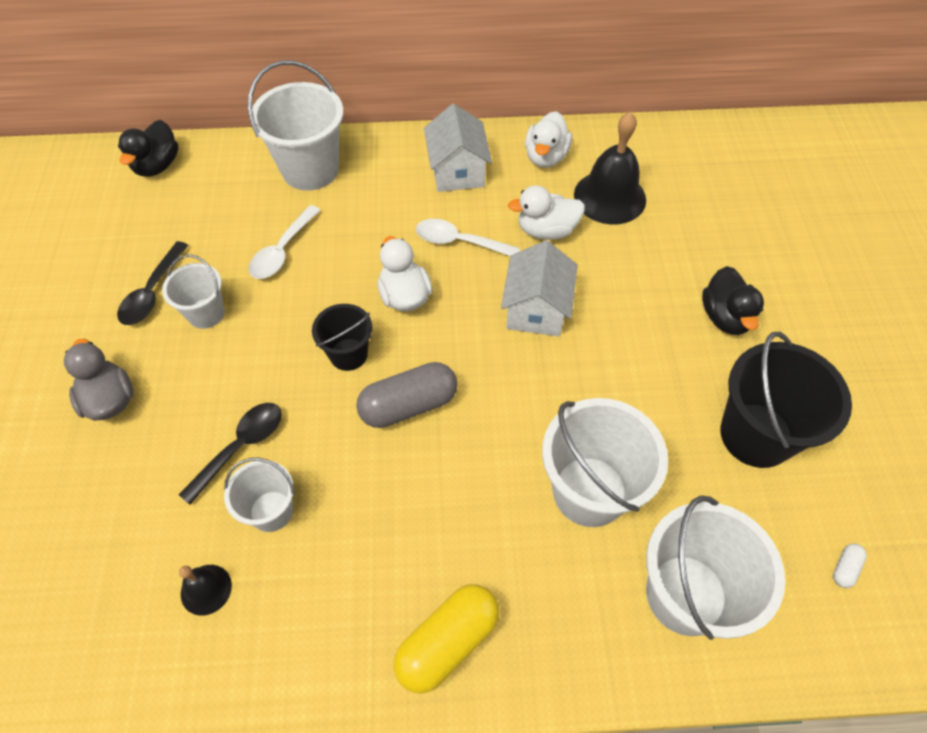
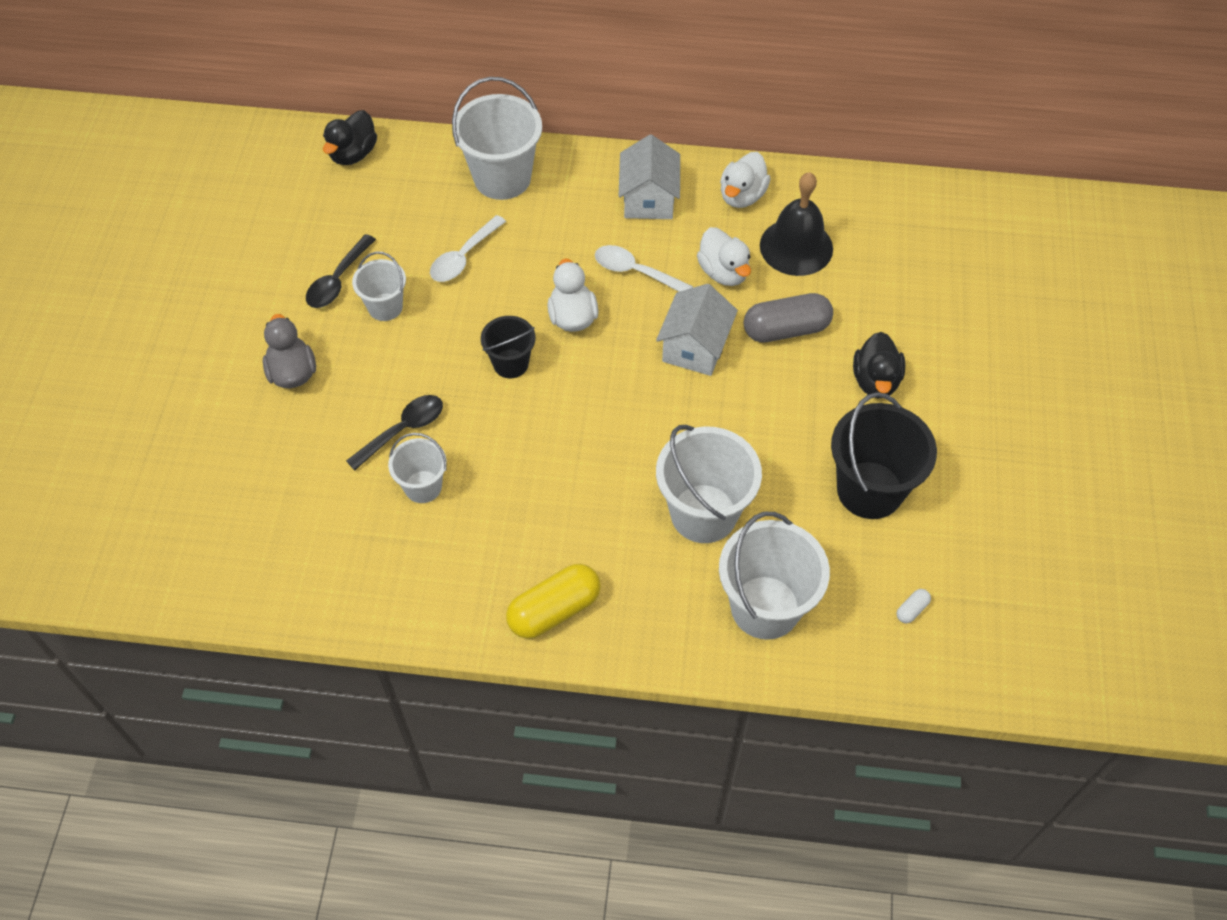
camera: 10 degrees right, 0 degrees up
(206, 589) = (361, 539): black bell -> none
(408, 405) = (557, 416): grey capsule -> grey capsule (786, 329)
(546, 230) = (723, 272): white duck -> white duck turned 120 degrees counterclockwise

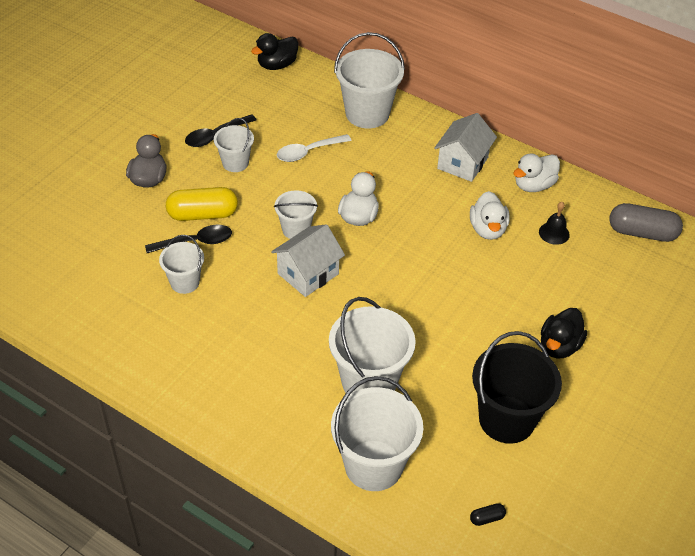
camera: 25 degrees right, 10 degrees down
(511, 363) = (296, 229): black bucket -> white bucket
(554, 610) = (220, 399): yellow capsule -> yellow capsule (203, 215)
(635, 272) = (422, 205): white spoon -> none
(695, 347) = (434, 270): white house -> white house (308, 274)
(786, 329) = (511, 284): grey capsule -> grey capsule (642, 233)
(796, 247) = (554, 233): black bell -> black bell, size x0.51
(912, 610) = (487, 518): white capsule -> black capsule

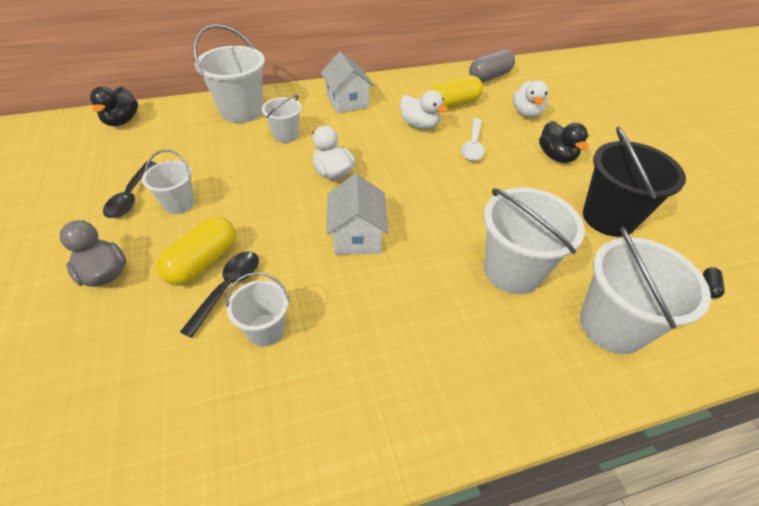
camera: 50 degrees left, 0 degrees up
(296, 229) = (301, 213): white bucket -> white bucket (286, 135)
(308, 152) = (232, 158): white spoon -> white spoon (473, 146)
(533, 185) = (404, 88): white duck -> white duck (526, 113)
(554, 233) = (454, 104): black bell -> yellow capsule

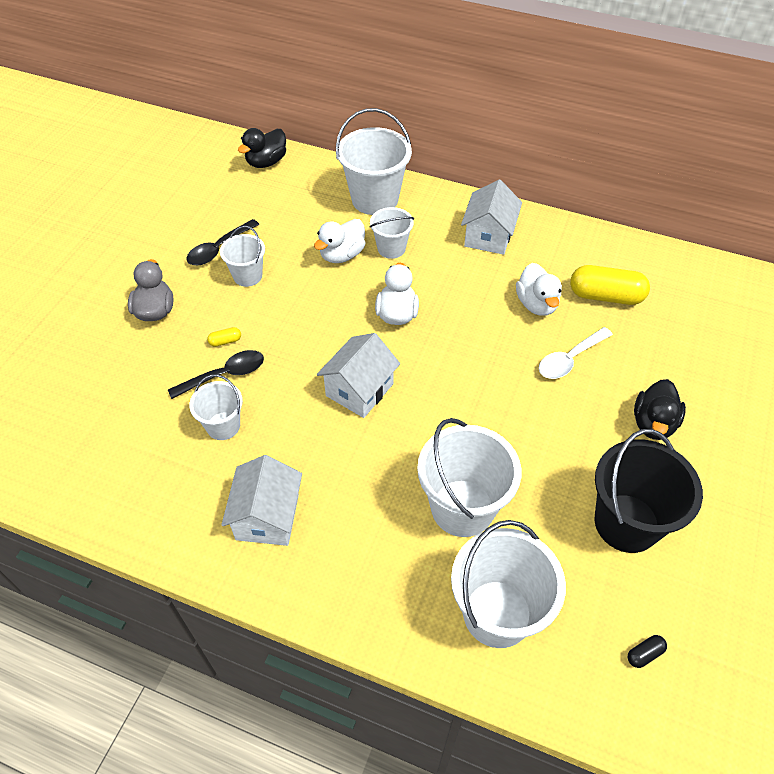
camera: 40 degrees right, 5 degrees up
(203, 262) = (225, 341): yellow capsule -> yellow capsule, size x0.42
(380, 378) = (267, 516): none -> white house
(489, 77) = (693, 280): grey capsule -> none
(526, 113) = (683, 352): white duck -> white duck (342, 255)

